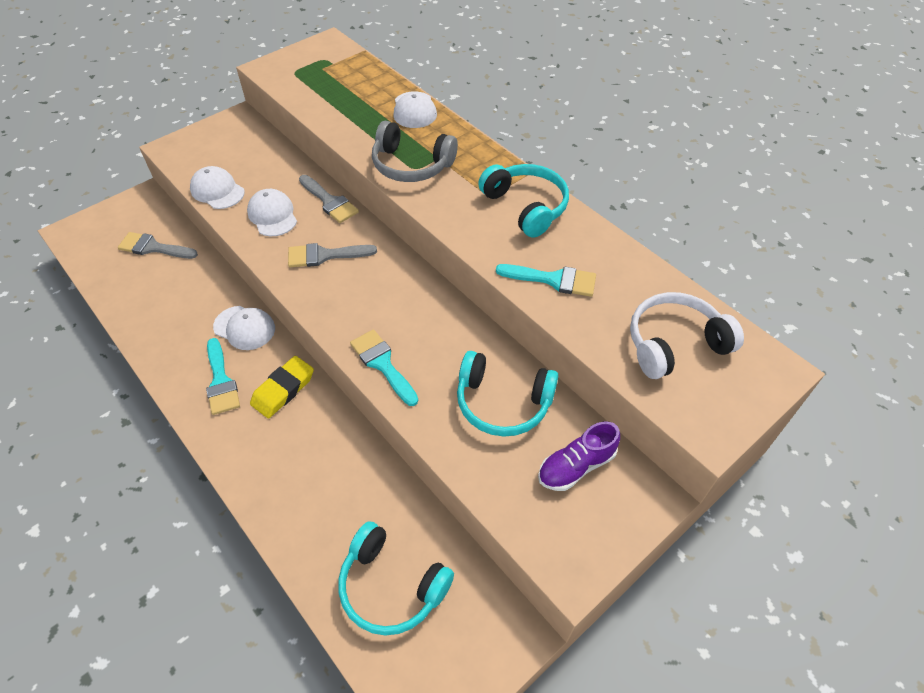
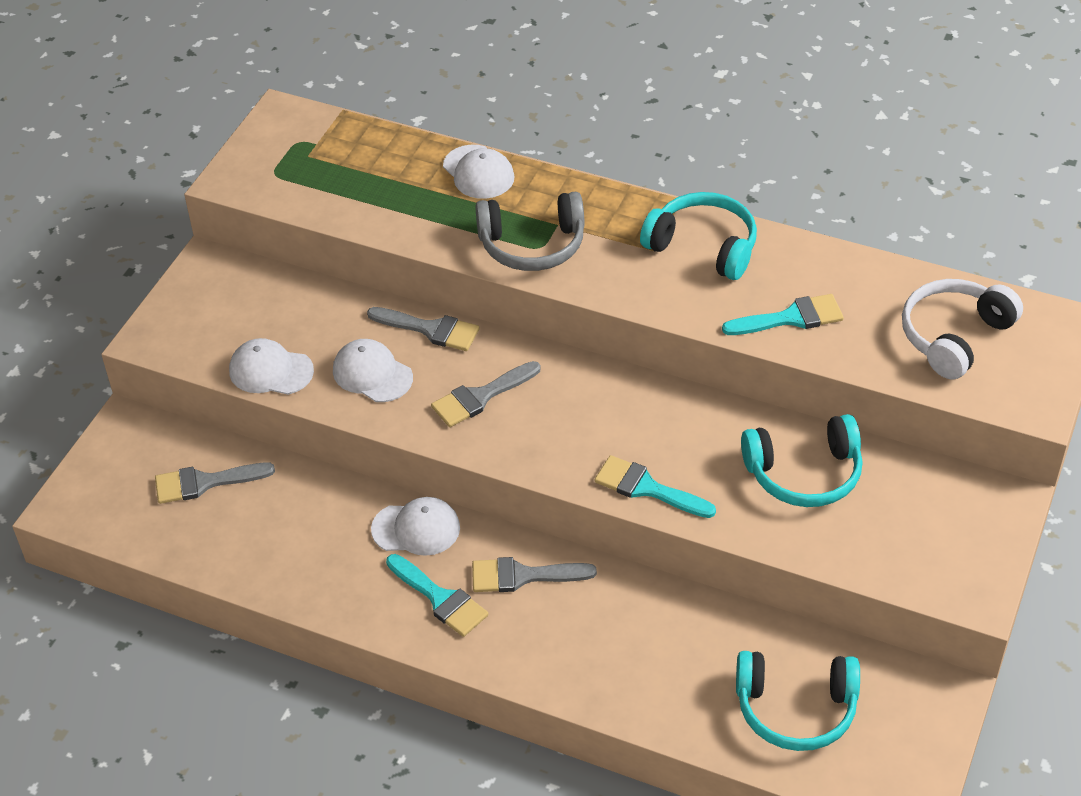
camera: 25 degrees left, 5 degrees down
(283, 389) = (523, 576): yellow eraser -> grey brush
(576, 466) = (918, 503): purple shoe -> none

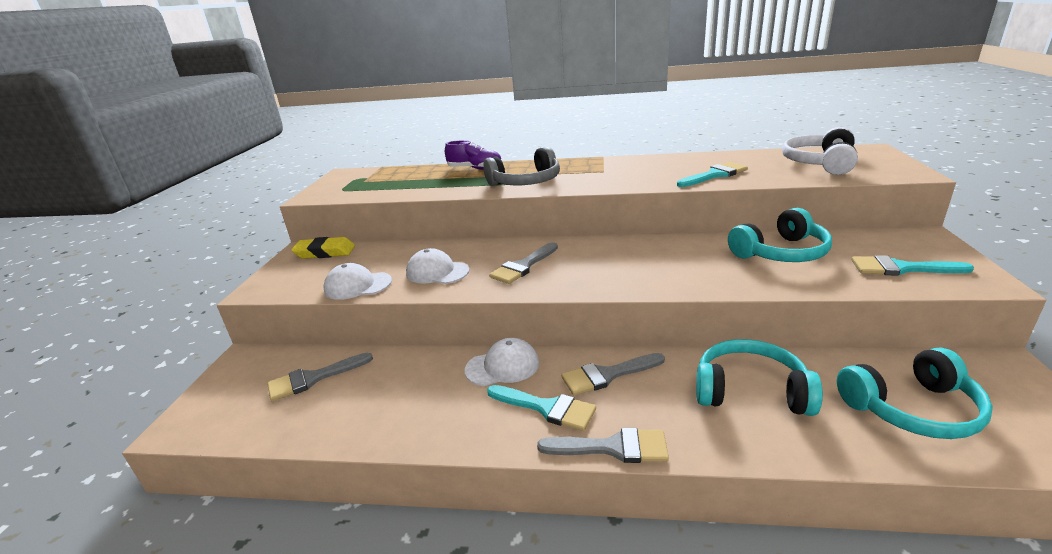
camera: 15 degrees left, 20 degrees down
(237, 280) = (325, 252): none -> yellow eraser
(430, 329) = (470, 246): grey brush -> grey brush (612, 448)
(478, 172) = (475, 169): white cap -> purple shoe
(647, 488) = (681, 282): turquoise brush -> turquoise brush (901, 268)
(703, 246) = (632, 165): turquoise headphones -> turquoise headphones (750, 391)

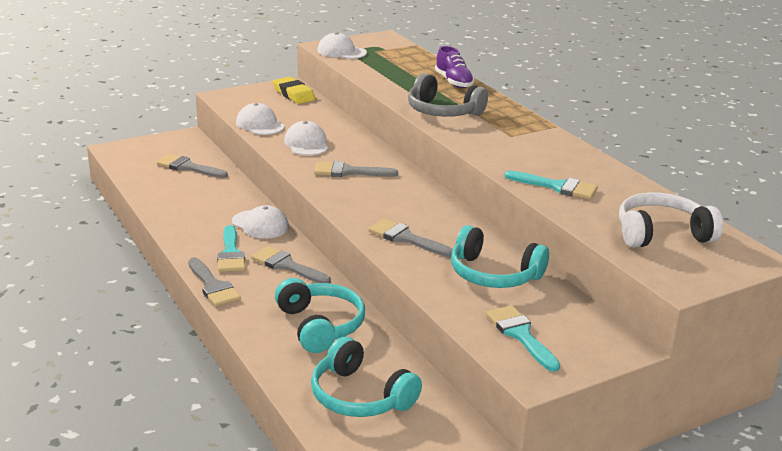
camera: 50 degrees right, 0 degrees up
(338, 193) = (341, 52): none -> white cap
(687, 273) = (406, 238): none -> grey brush

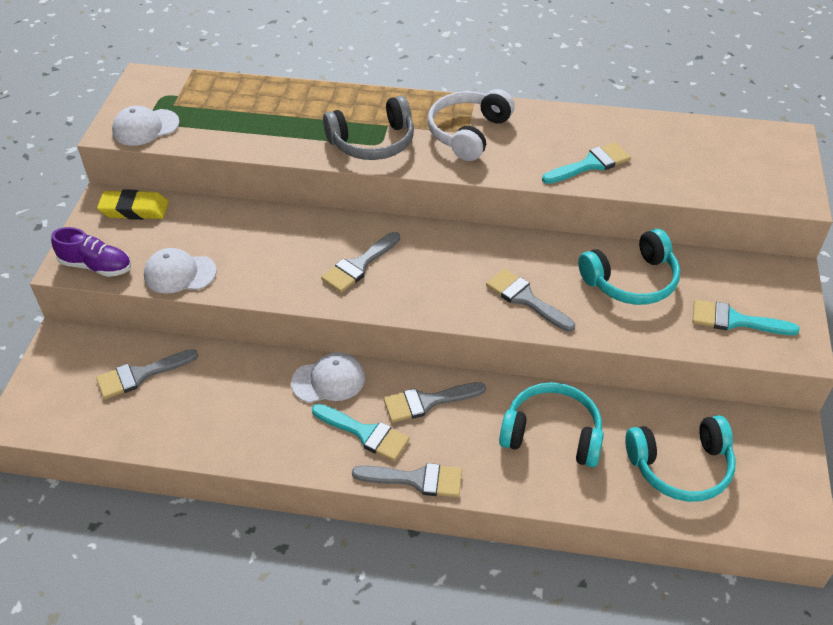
camera: 50 degrees left, 20 degrees up
(306, 144) = (265, 262): white cap -> none
(406, 238) = (526, 299): grey brush -> grey brush turned 60 degrees clockwise
(453, 82) = (313, 98): purple shoe -> purple shoe (96, 266)
(661, 234) = (715, 159): white headphones -> white headphones (468, 133)

